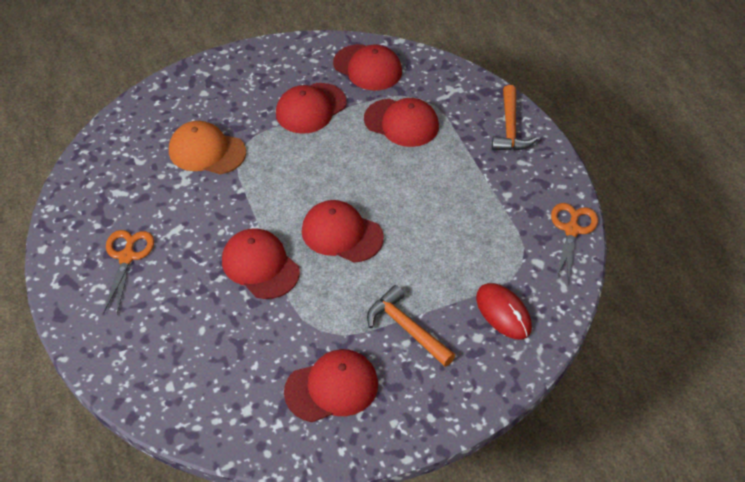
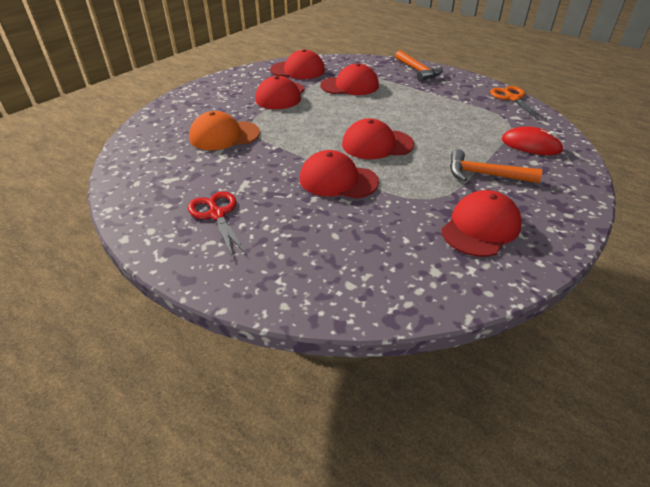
camera: 30 degrees left, 10 degrees down
(127, 257) = (217, 214): orange scissors -> red scissors

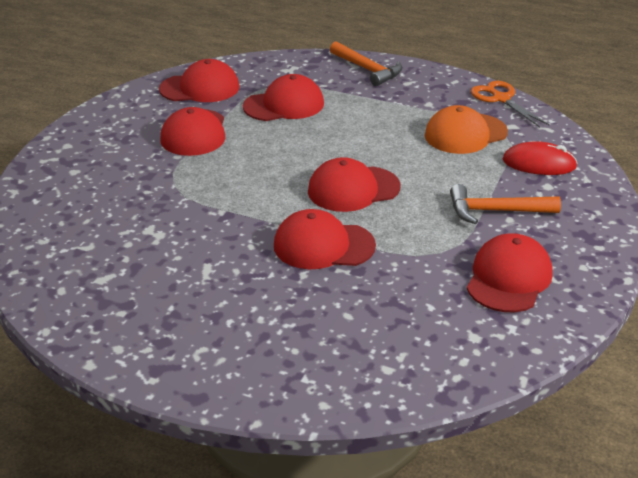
camera: 15 degrees left, 5 degrees down
(217, 214) = (192, 314): red scissors -> none
(224, 135) = (145, 205): orange cap -> orange cap (465, 134)

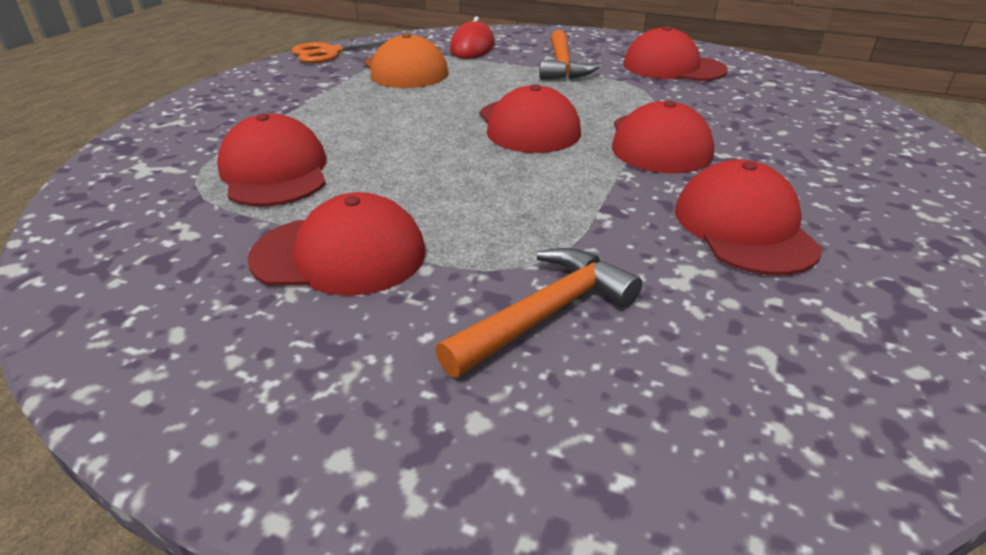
camera: 90 degrees left, 0 degrees up
(200, 88) = (147, 258): red cap -> red cap (744, 227)
(367, 69) = (198, 113): orange hammer -> orange hammer (545, 314)

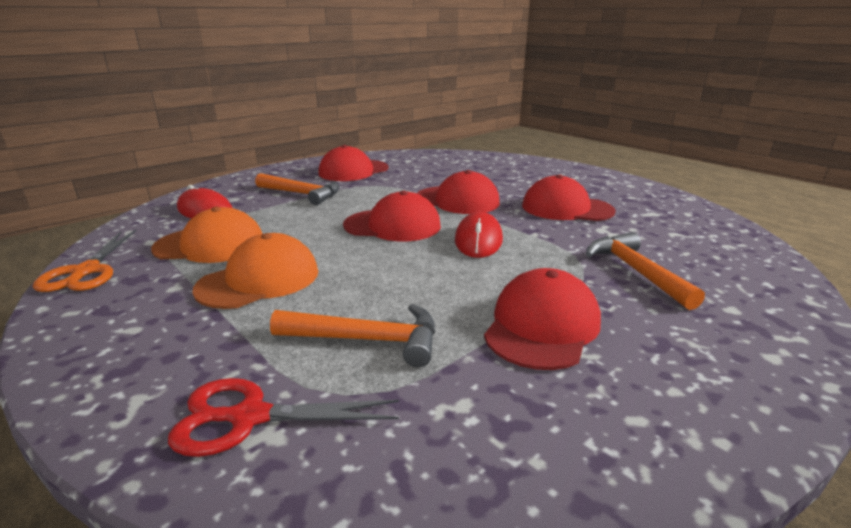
camera: 65 degrees left, 10 degrees down
(162, 158) = (249, 417): none -> red scissors
(274, 171) = (367, 340): red cap -> orange hammer
(354, 105) = (259, 280): none -> orange cap
(538, 180) = (478, 240): none -> red mouse

